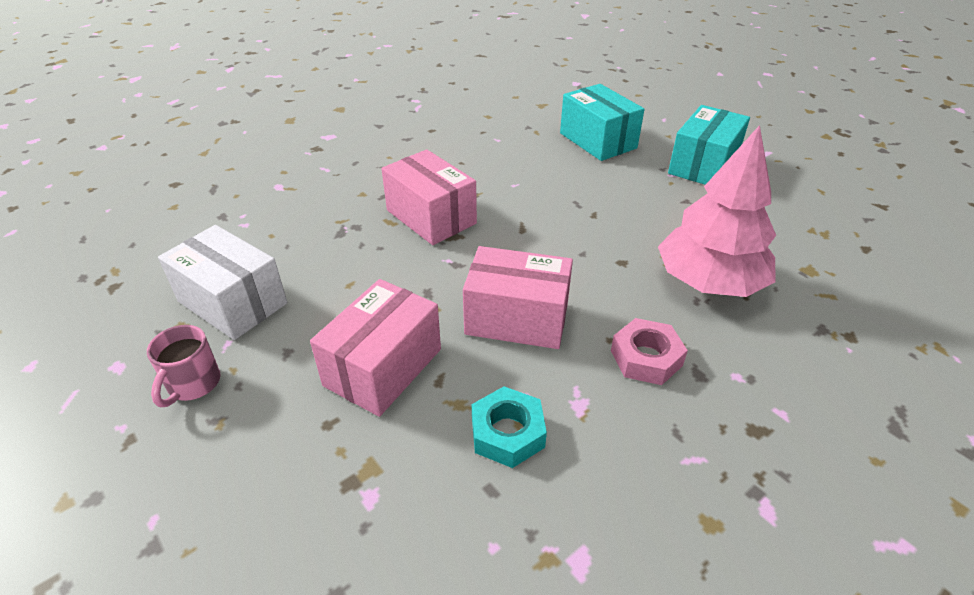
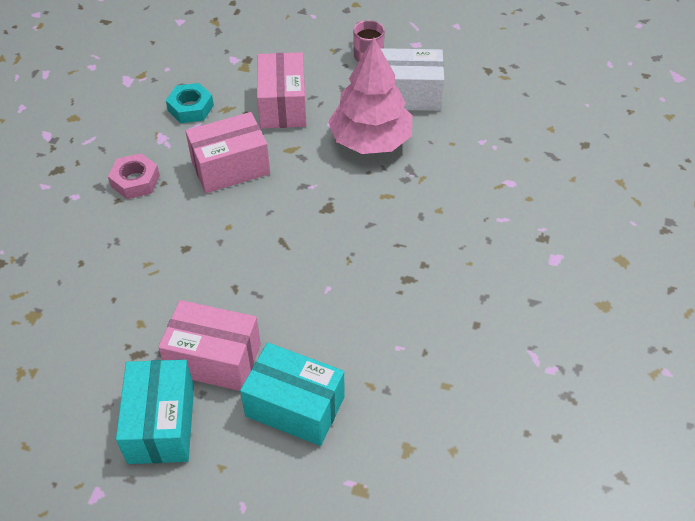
camera: 145 degrees right, 10 degrees up
(431, 217) = (361, 216): pink box -> pink box (214, 359)
(709, 282) = (112, 262): pink tree -> pink tree (370, 140)

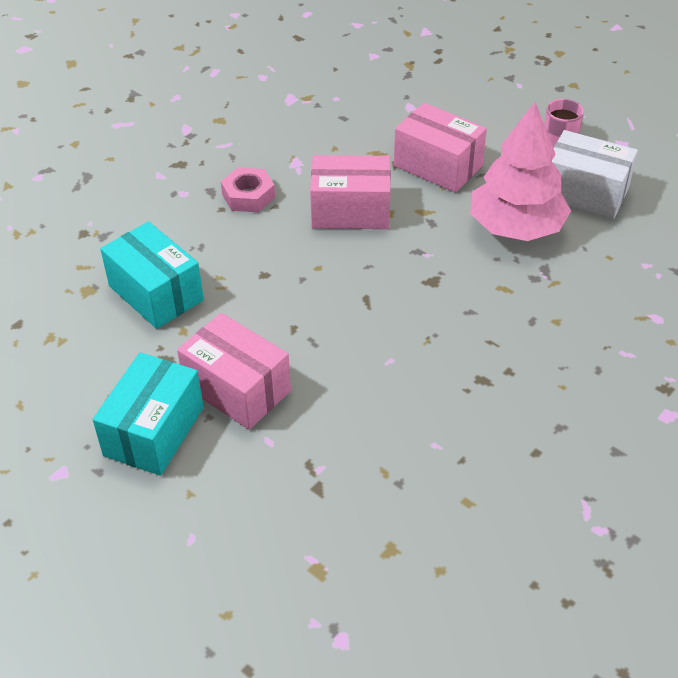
camera: 25 degrees right, 5 degrees down
(191, 108) = (340, 142): turquoise nut -> none
(282, 105) = (438, 166): pink box -> pink box turned 75 degrees counterclockwise
(295, 406) = (294, 463): turquoise box -> turquoise box (156, 293)

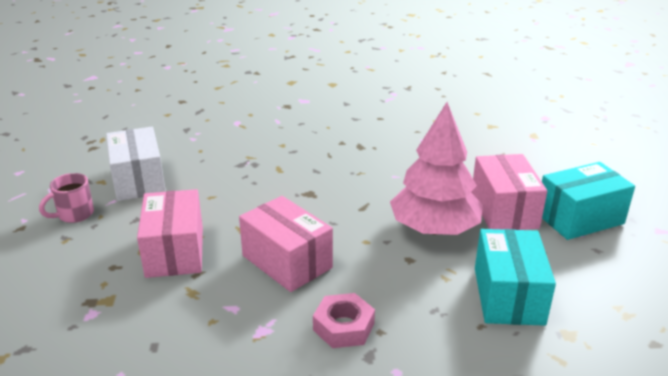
camera: 135 degrees left, 15 degrees down
(516, 227) = (212, 188): pink tree -> pink tree (434, 228)

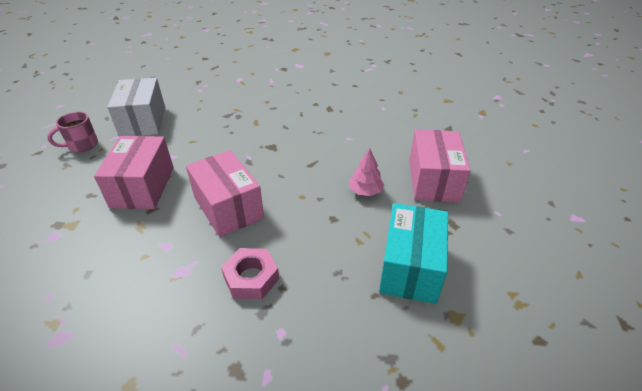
camera: 10 degrees right, 10 degrees up
(434, 228) = (365, 191): pink tree -> pink tree, size x0.44
(579, 218) = (501, 196): turquoise box -> none

